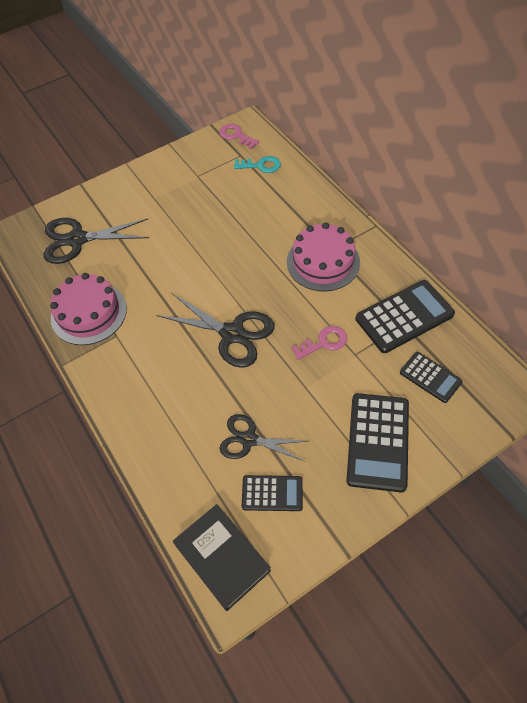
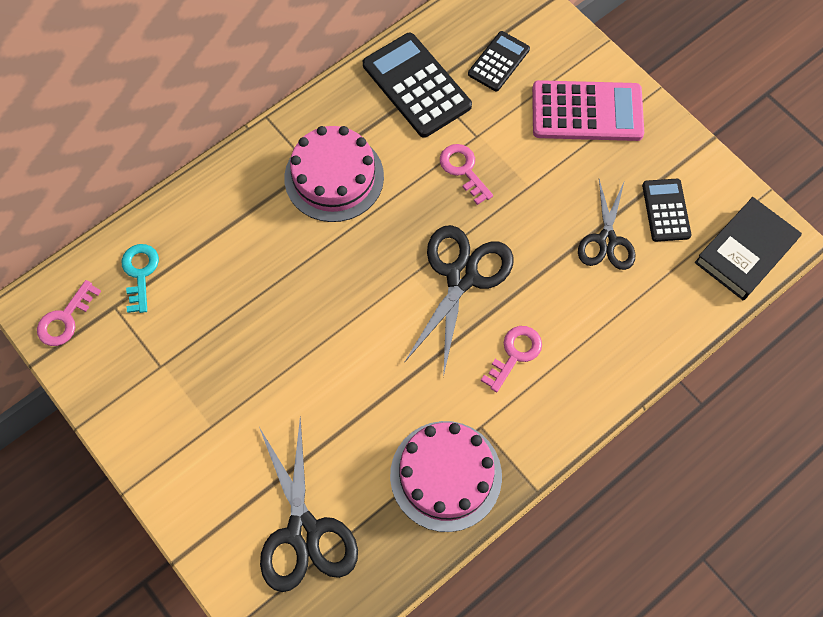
camera: 100 degrees left, 10 degrees up
(164, 362) = (514, 354): none -> pink key
(378, 442) = (587, 112): black calculator -> pink calculator

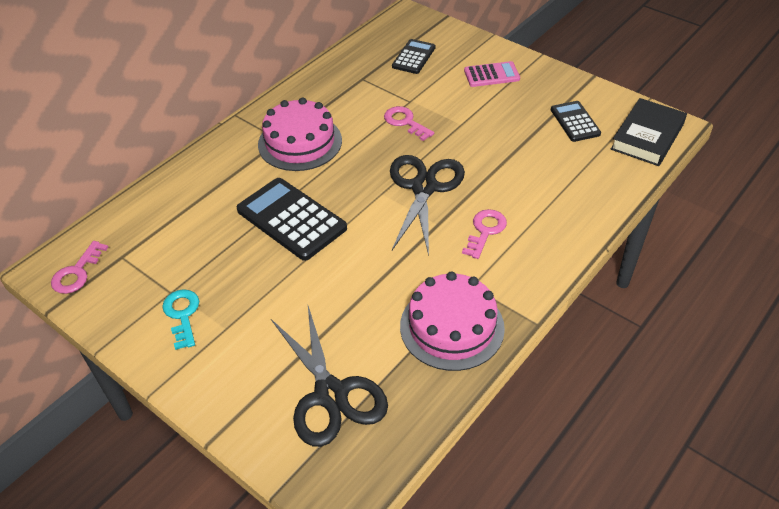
camera: 10 degrees left, 20 degrees down
(140, 273) = (142, 230): turquoise key -> turquoise key (182, 315)
(416, 85) = (353, 79): black calculator -> black calculator (291, 219)
(587, 112) = (491, 75): pink calculator -> pink calculator, size x0.59
(607, 240) = (535, 146): black scissors -> none

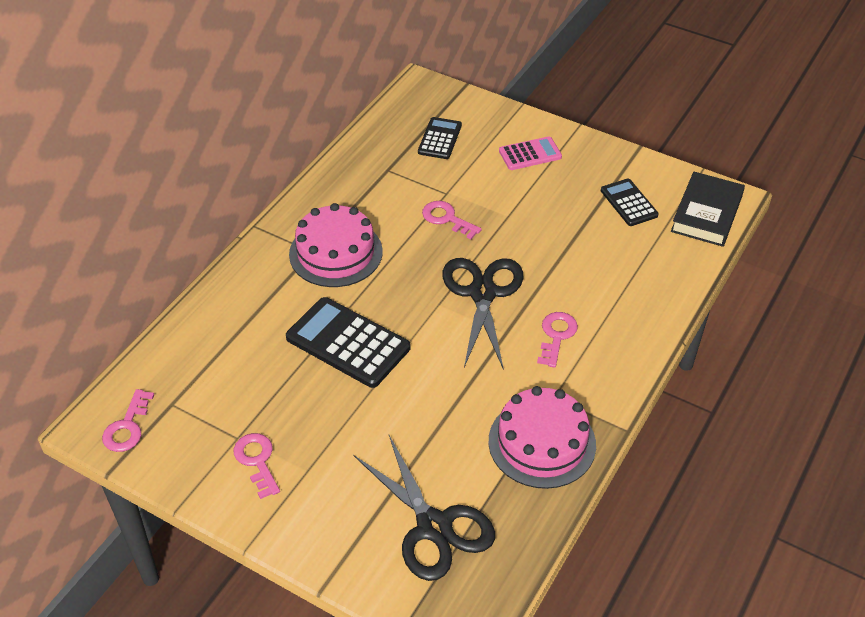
camera: 10 degrees left, 0 degrees up
(182, 315) = (257, 461): turquoise key -> pink key

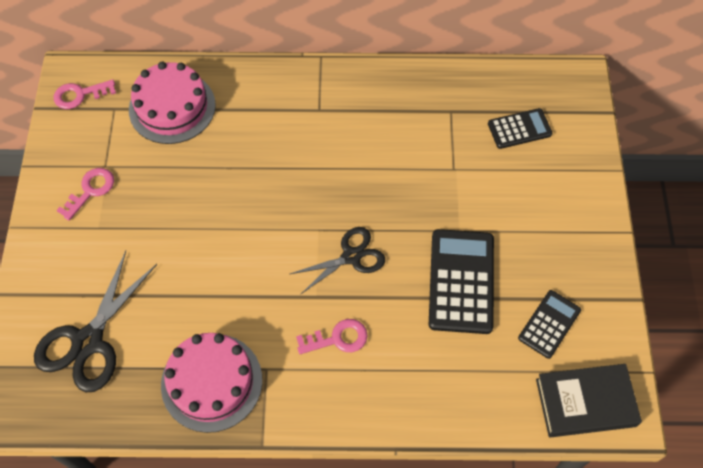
camera: 60 degrees right, 15 degrees up
(335, 253) = (328, 126): pink cake -> pink cake (172, 107)
(348, 343) = (236, 187): black calculator -> black calculator (461, 281)
(447, 219) = (422, 185): pink key -> none
(482, 293) = (351, 256): black scissors -> black scissors, size x0.66
(530, 154) = (554, 209): pink calculator -> none

